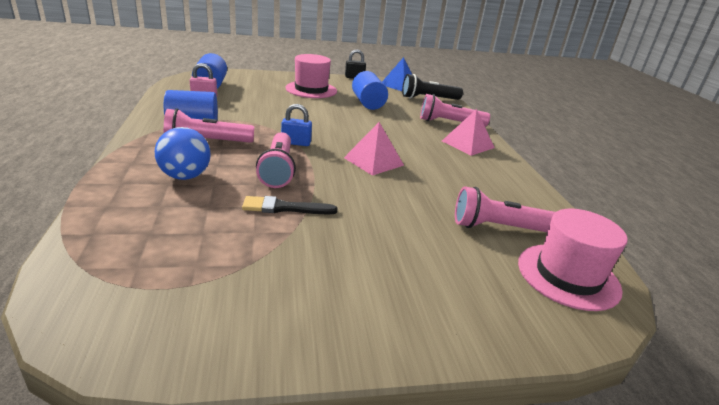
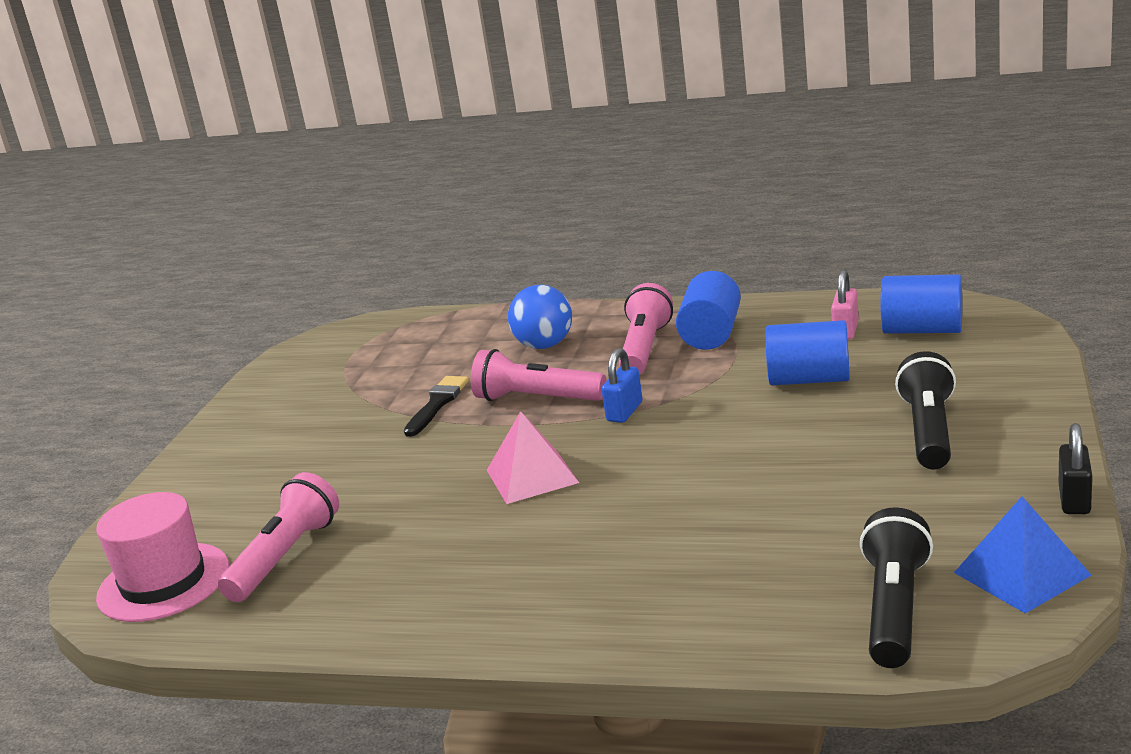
camera: 120 degrees right, 5 degrees down
(311, 89) = (929, 431): pink hat -> black flashlight
(368, 103) = (837, 500): blue cylinder -> blue cylinder (809, 379)
(449, 123) = (697, 605): pink flashlight -> none
(468, 144) = (566, 602): pink pyramid -> none

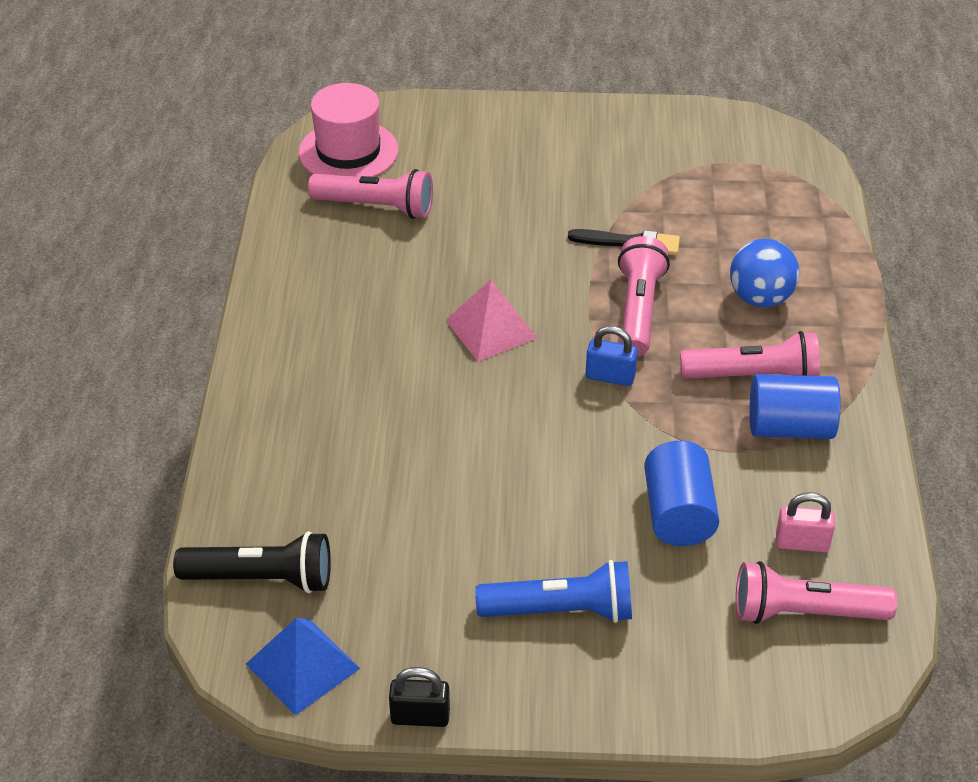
camera: 75 degrees right, 20 degrees up
(922, 330) = (805, 612): blue cylinder -> pink flashlight
(929, 431) = (560, 610): black flashlight -> blue flashlight

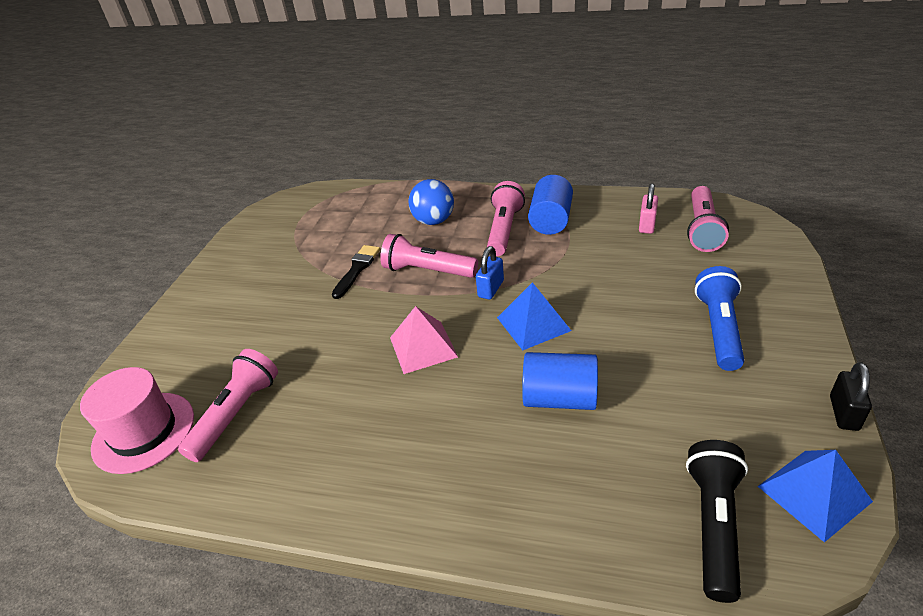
camera: 75 degrees left, 5 degrees down
(545, 424) = (533, 324): none -> blue pyramid
(678, 514) = (624, 269): blue cylinder -> blue cylinder (559, 398)

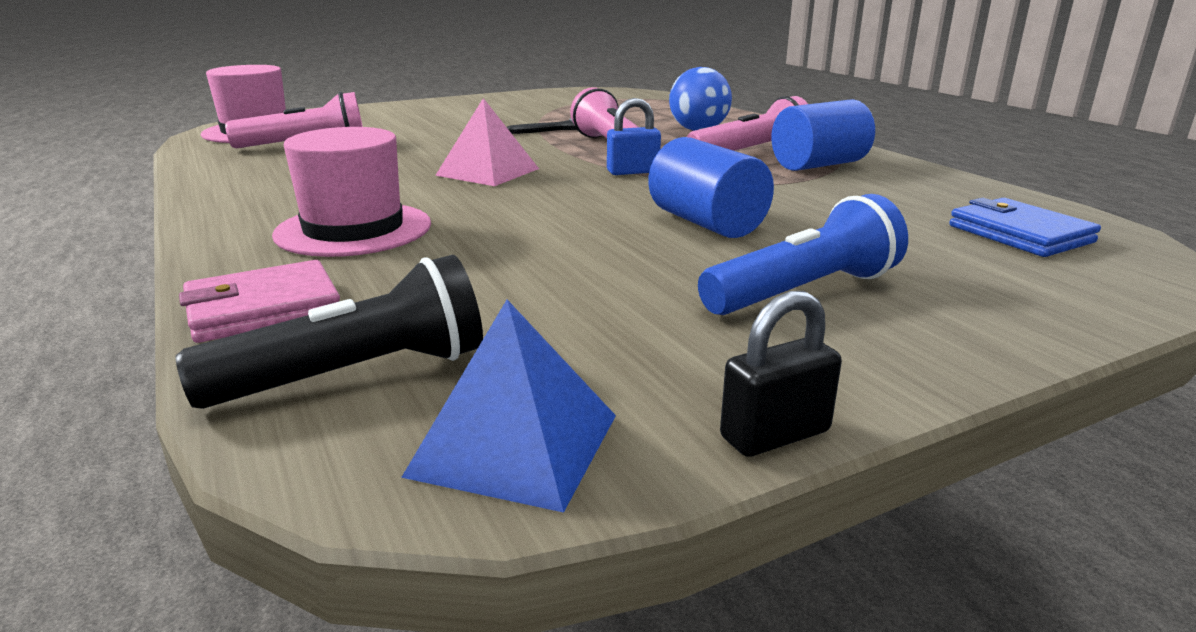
camera: 45 degrees right, 15 degrees down
(485, 454) = (354, 229): none -> pink hat
(533, 324) = (607, 200): blue pyramid -> none
(559, 398) = (494, 239): blue cylinder -> blue cylinder (707, 223)
(595, 539) = (263, 309): none -> pink wallet
(647, 225) = (938, 205): pink padlock -> none
(702, 229) = (1019, 234): pink flashlight -> blue wallet

